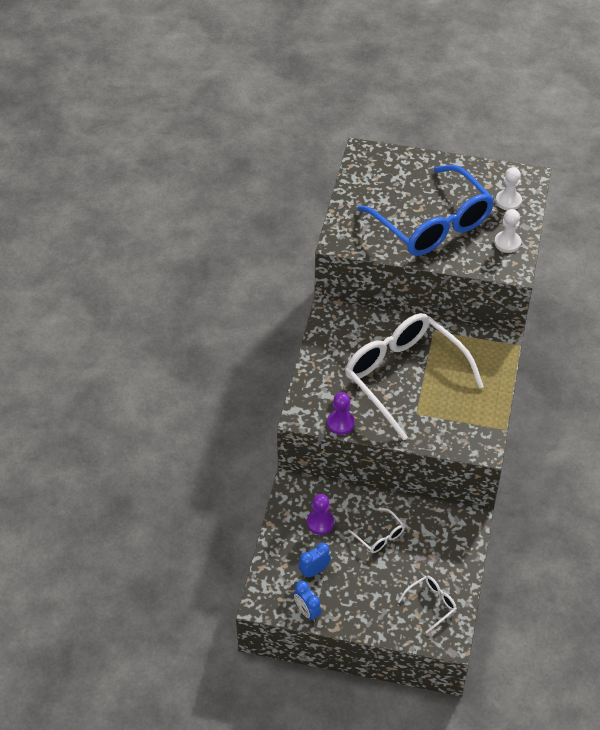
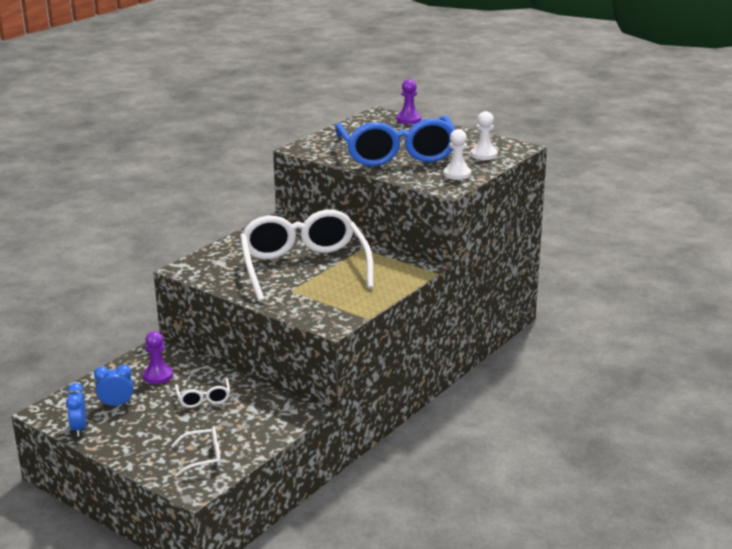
camera: 25 degrees right, 25 degrees down
(340, 423) = (213, 280): purple pawn -> purple pawn (408, 120)

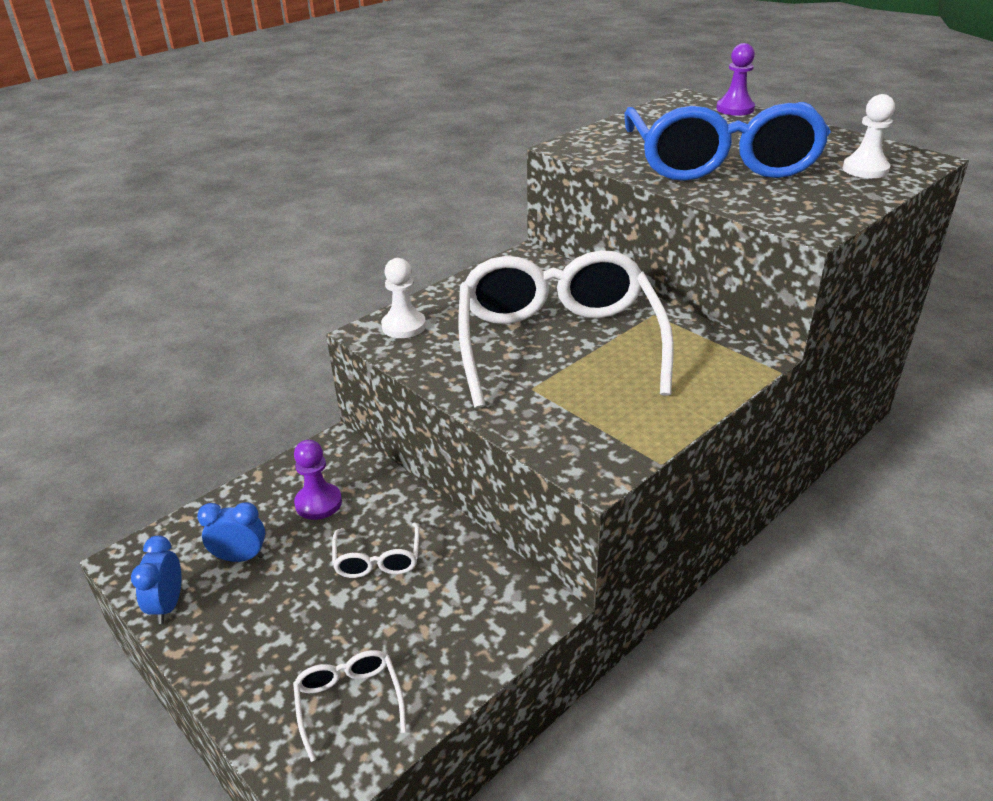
camera: 10 degrees right, 10 degrees up
(203, 457) = (349, 703): white glasses -> white glasses turned 105 degrees counterclockwise
(457, 174) = (825, 201): white pawn -> white pawn (404, 326)

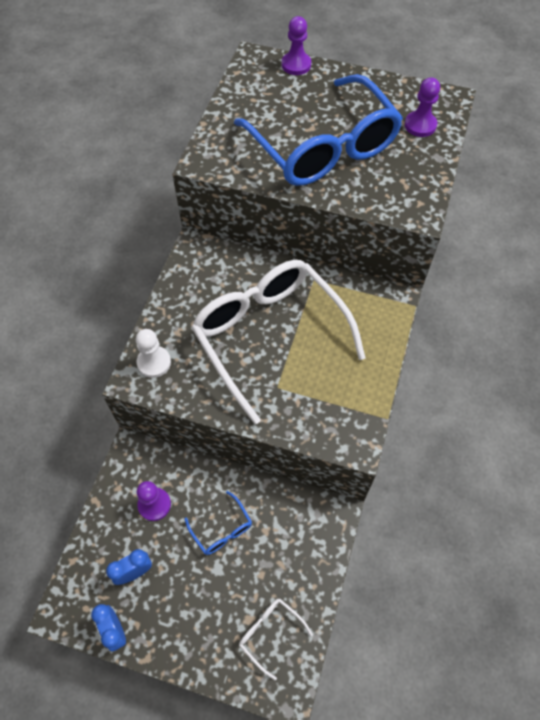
camera: 30 degrees left, 25 degrees up
(377, 559) = (222, 529): white glasses -> blue glasses
(865, 169) = (420, 125): white pawn -> purple pawn

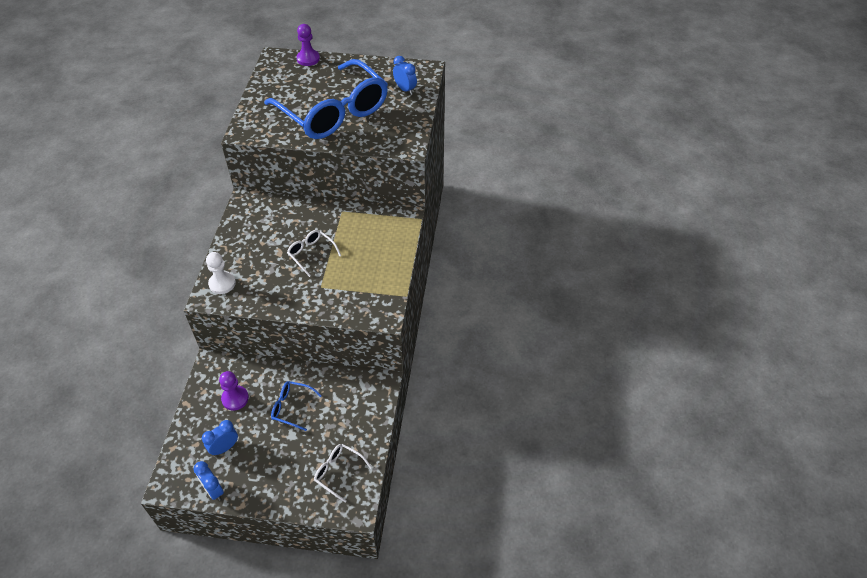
camera: 10 degrees left, 10 degrees down
(222, 529) = (292, 407): blue glasses -> blue glasses turned 150 degrees clockwise
(270, 337) = (311, 254): white glasses -> white glasses, size x0.40
(420, 125) = (405, 89): purple pawn -> blue clock

